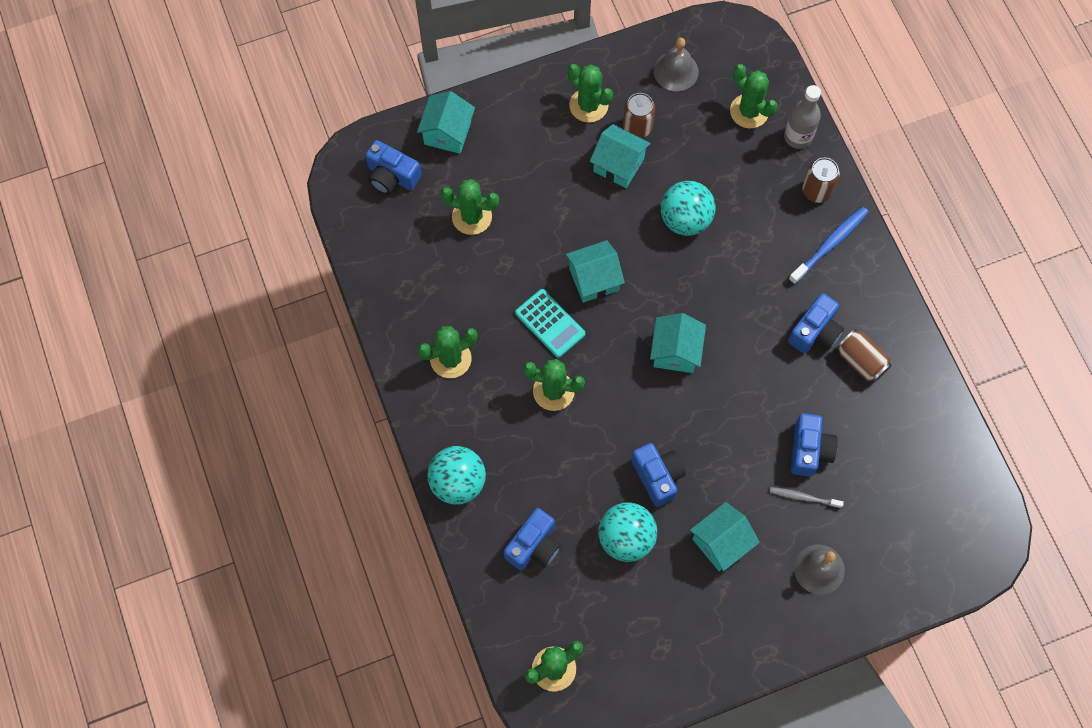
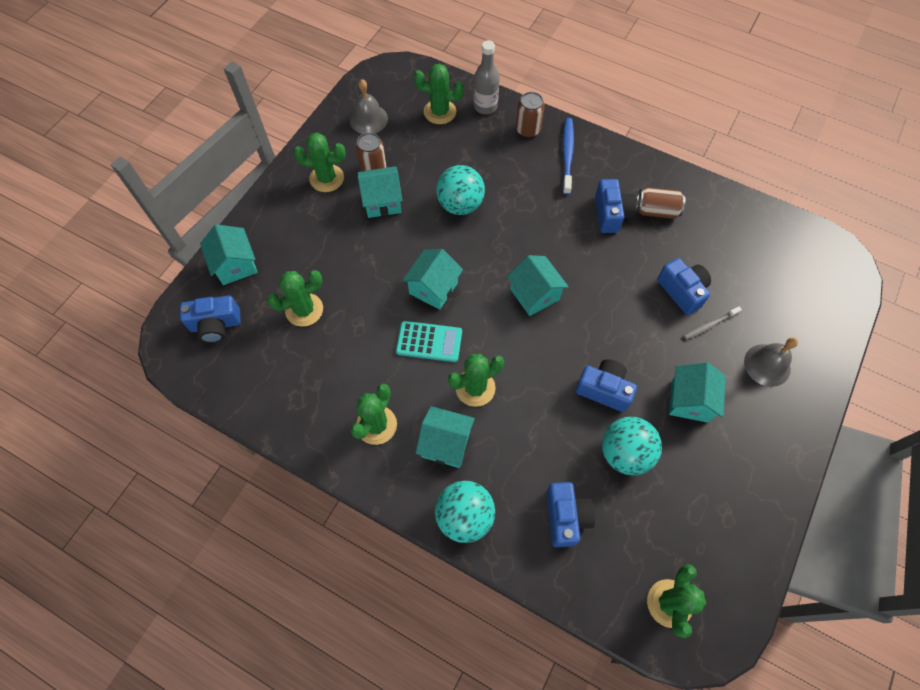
camera: 40 degrees left, 5 degrees down
(491, 416) = (446, 443): none -> turquoise house

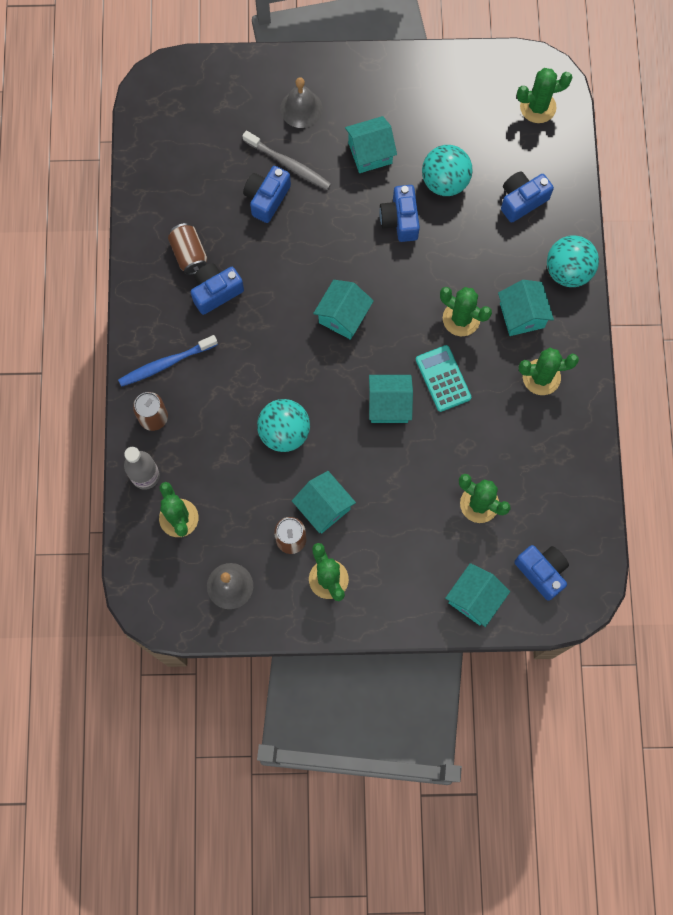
camera: 120 degrees left, 10 degrees up
(710, 325) = (288, 164): grey toothbrush -> grey toothbrush, size x1.61

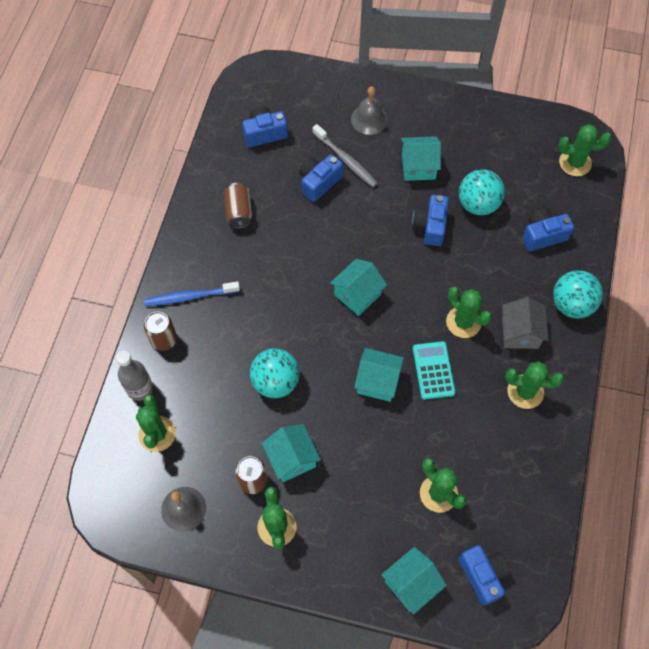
camera: 15 degrees right, 10 degrees down
(216, 292) = (252, 248): blue camera -> blue camera (265, 133)
(522, 315) = (520, 333): turquoise house -> grey house

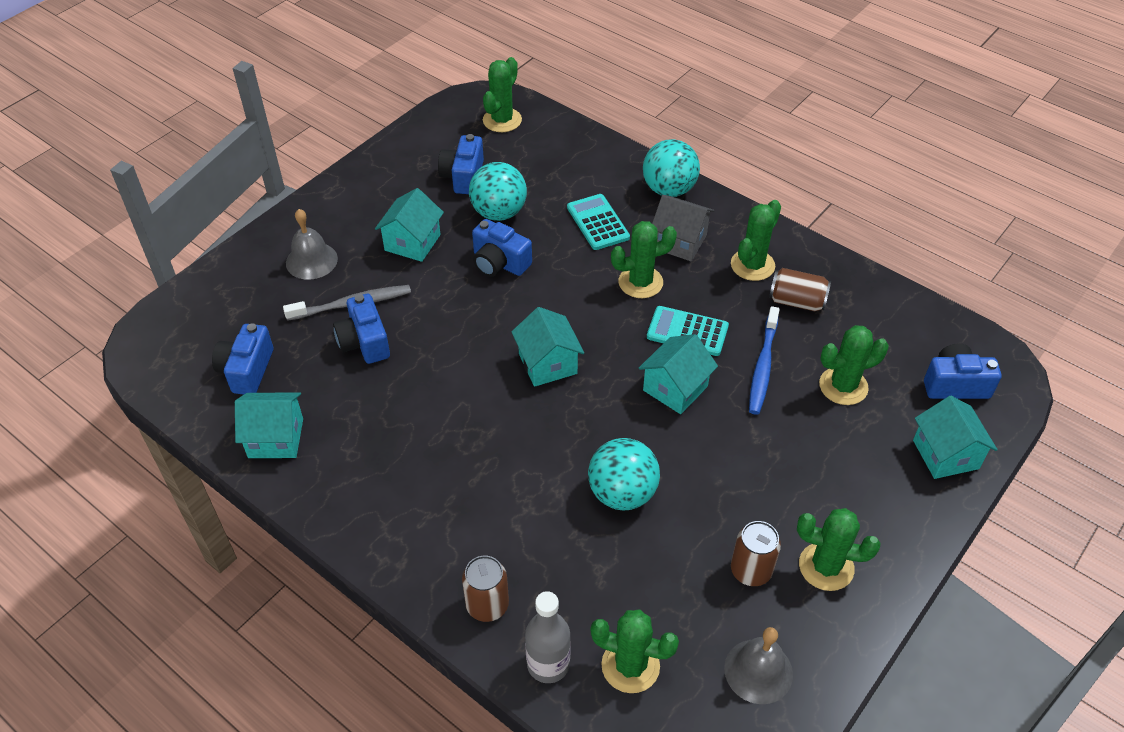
camera: 65 degrees left, 15 degrees down
(190, 297) = (439, 547): blue toothbrush -> blue toothbrush (763, 366)
(238, 212) = (345, 443): brown can -> brown can (796, 301)
(292, 458) = (738, 515): turquoise house -> turquoise house (276, 438)
(506, 271) = (598, 222): none -> turquoise calculator
(543, 235) = (573, 178): blue camera -> blue camera (463, 176)

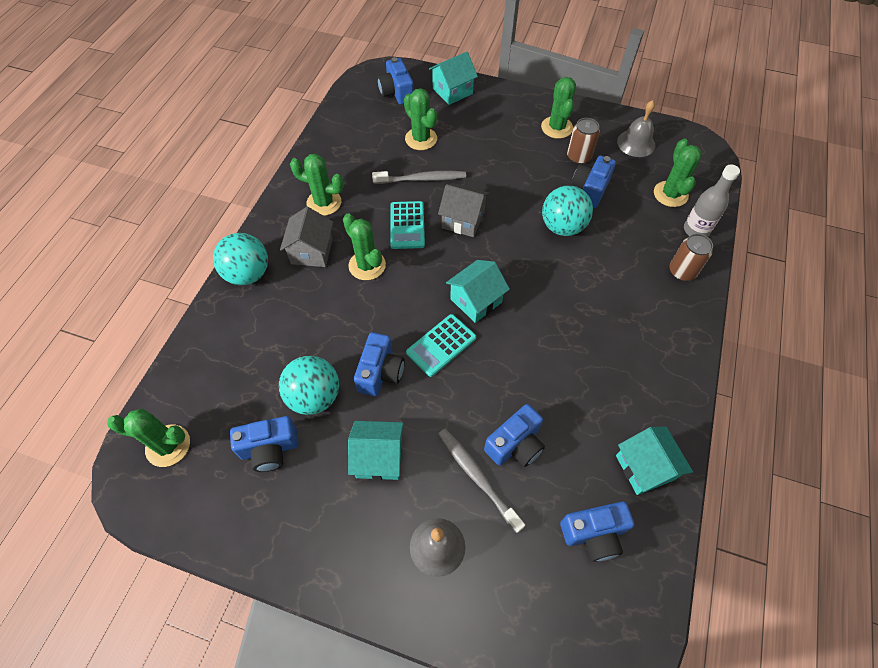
camera: 110 degrees left, 10 degrees up
(598, 222) = (305, 313): turquoise calculator -> turquoise calculator (441, 345)
(675, 388) = (463, 220): turquoise house -> grey house
(678, 556) = (590, 189): none -> blue camera
(763, 366) = (421, 179): blue toothbrush -> grey toothbrush
(796, 301) = (353, 172): brown can -> none

